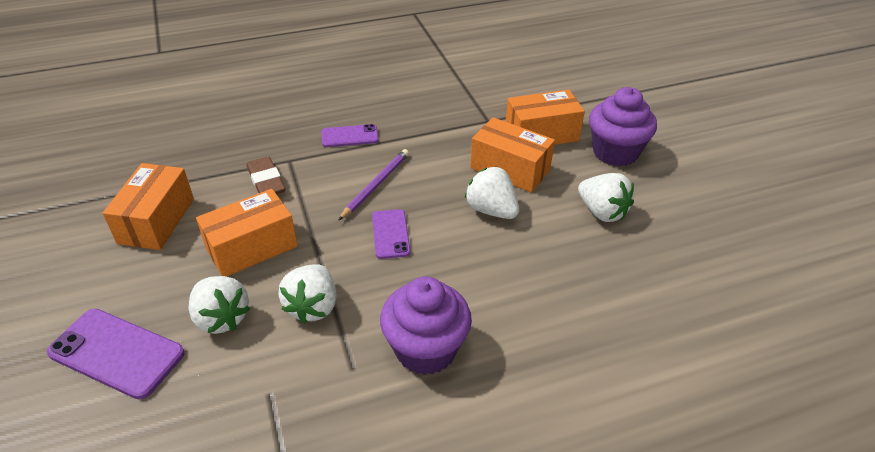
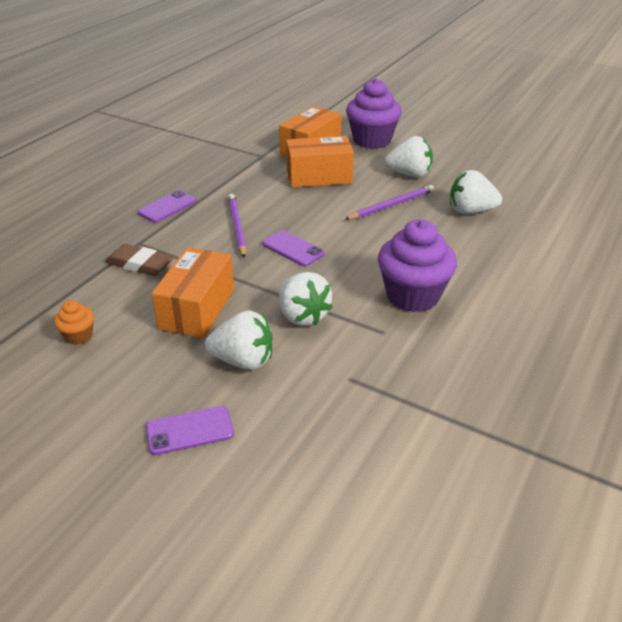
camera: 40 degrees left, 5 degrees down
(116, 353) = (190, 431): purple phone -> purple phone, size x0.61
(156, 221) = (78, 336): orange box -> orange cupcake
(491, 210) = (341, 204): white strawberry -> white strawberry (470, 211)
(537, 238) = (391, 205): none -> purple pencil

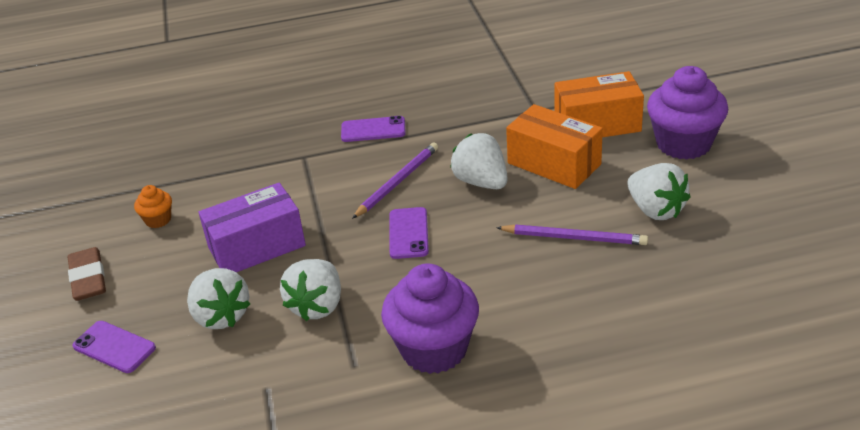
camera: 50 degrees right, 0 degrees up
(140, 264) = (276, 178): brown eraser -> brown eraser (88, 278)
(197, 309) = (257, 247): orange box -> purple box
(470, 211) = (649, 293): white strawberry -> white strawberry (481, 182)

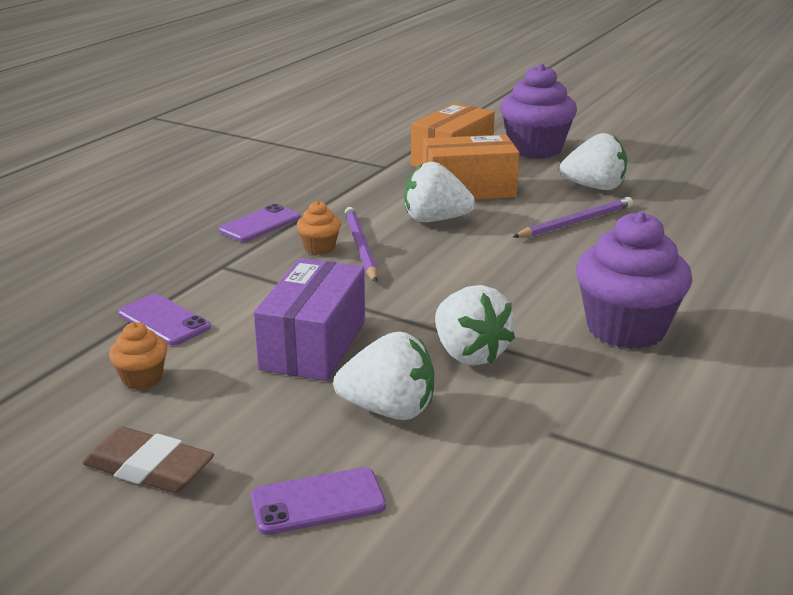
camera: 50 degrees left, 10 degrees down
(374, 170) = (319, 248): none -> orange cupcake
(408, 233) = (444, 272): purple phone -> purple phone (164, 320)

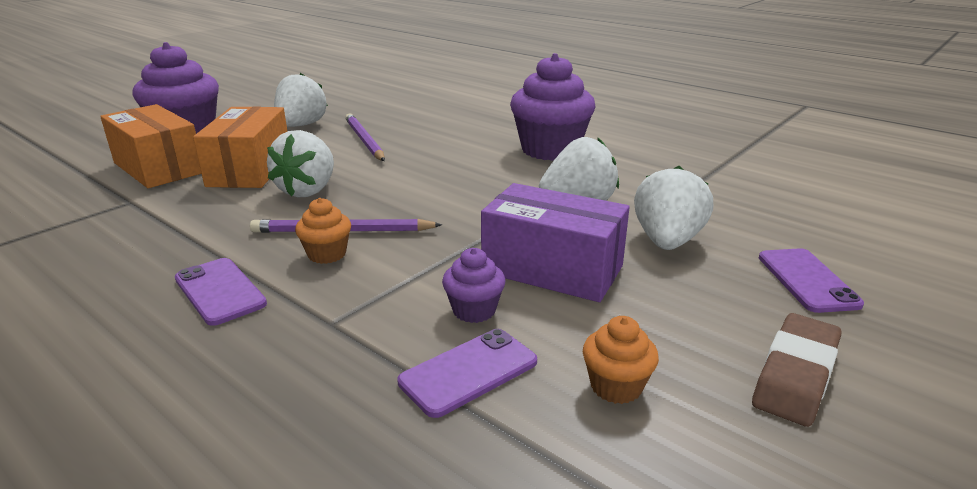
camera: 80 degrees left, 0 degrees up
(242, 315) = (474, 310): none -> purple cupcake

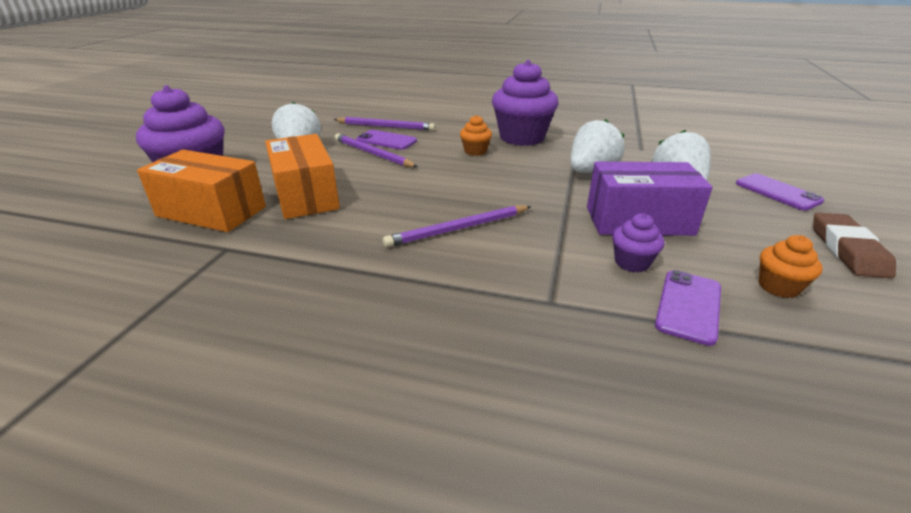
camera: 25 degrees left, 5 degrees up
(219, 291) = (428, 303): purple phone -> purple phone (386, 140)
(308, 190) = (383, 203): white strawberry -> none
(327, 254) = (472, 250): orange cupcake -> orange cupcake (475, 151)
(416, 114) = (386, 126): none -> purple pencil

